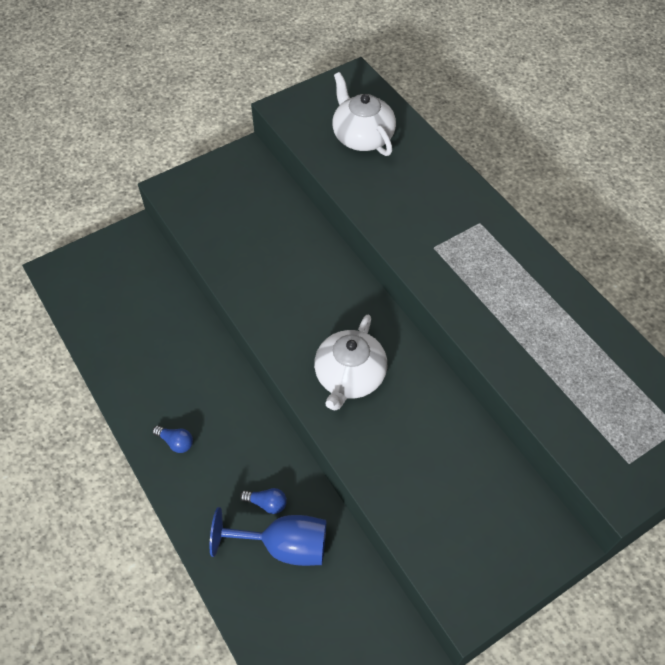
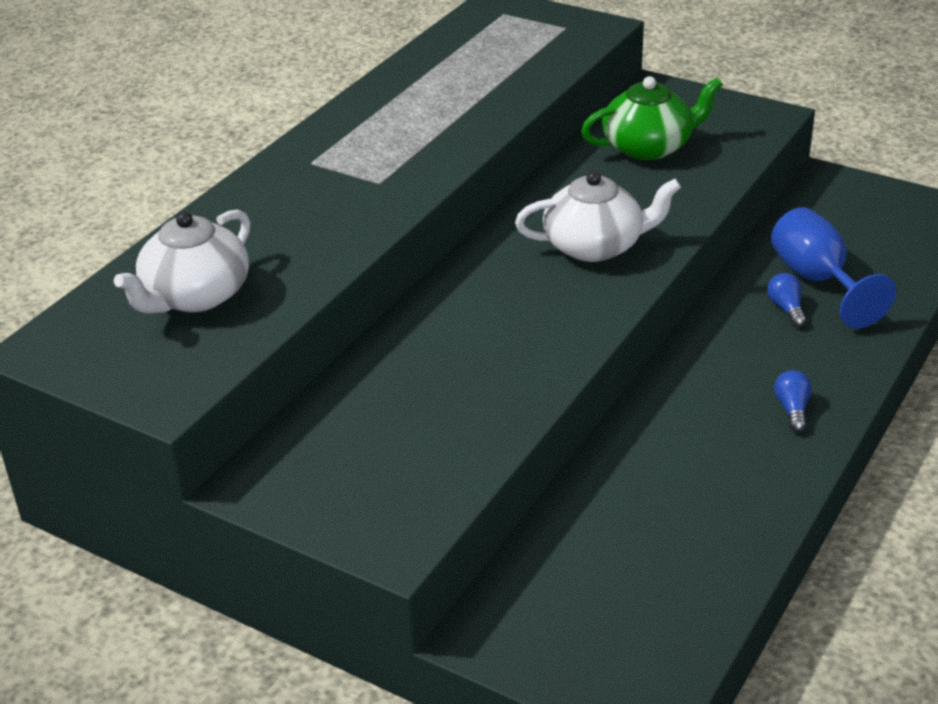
camera: 115 degrees left, 20 degrees down
(461, 480) = (649, 147): none -> green teapot

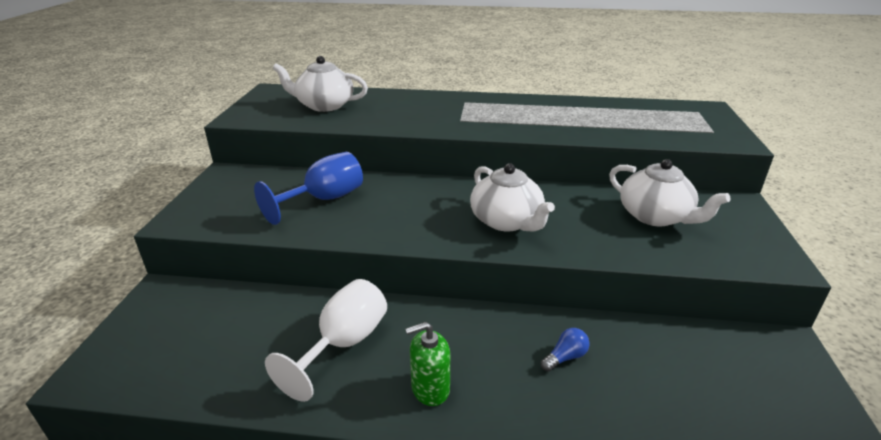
camera: 65 degrees right, 5 degrees down
(649, 147) = (655, 216): green teapot -> white teapot
(692, 461) = (343, 344): none -> white goblet
(792, 409) = (430, 388): blue light bulb -> green soap dispenser
(817, 280) = (622, 369): blue goblet -> blue goblet (324, 199)

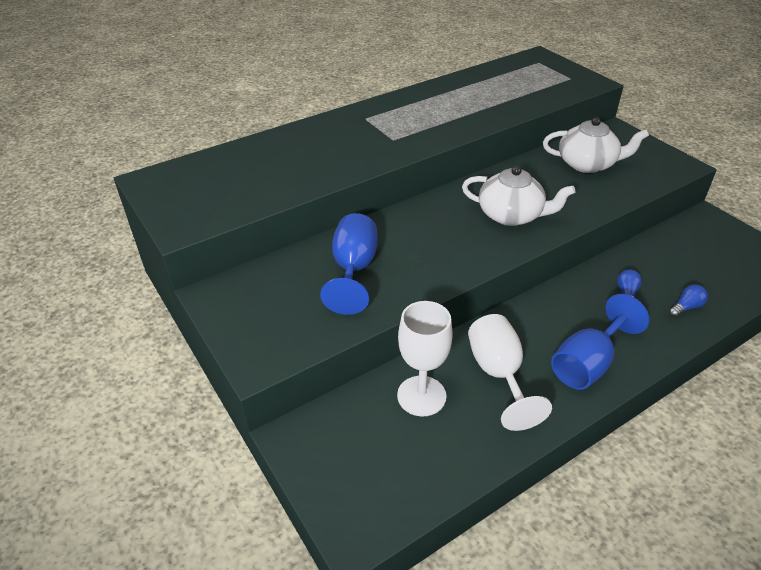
camera: 40 degrees left, 10 degrees up
(267, 321) = (421, 396): none -> white goblet
(324, 105) = (244, 175): white teapot -> none
(430, 388) = (588, 363): green soap dispenser -> blue goblet
(618, 410) = (686, 307): none -> blue light bulb

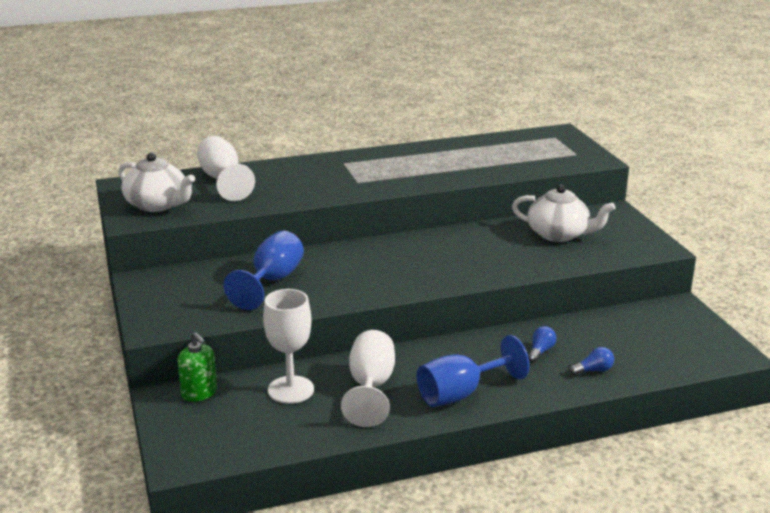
camera: 15 degrees right, 15 degrees down
(254, 157) = (222, 180): none -> white goblet
(328, 422) = (199, 393): none -> green soap dispenser
(511, 215) = (448, 263): white teapot -> white teapot (158, 205)

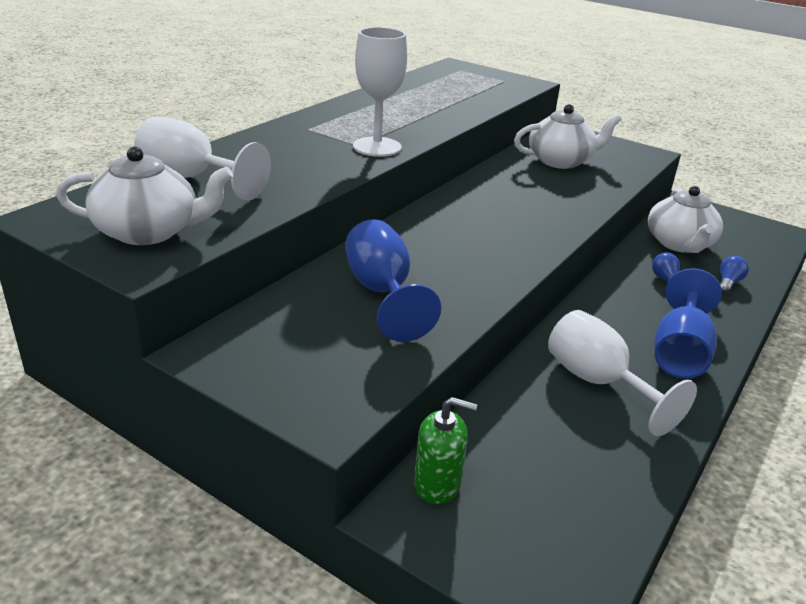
camera: 40 degrees left, 5 degrees up
(291, 390) = (530, 426): white goblet -> white goblet (377, 147)
(607, 332) = (679, 244): none -> white teapot

